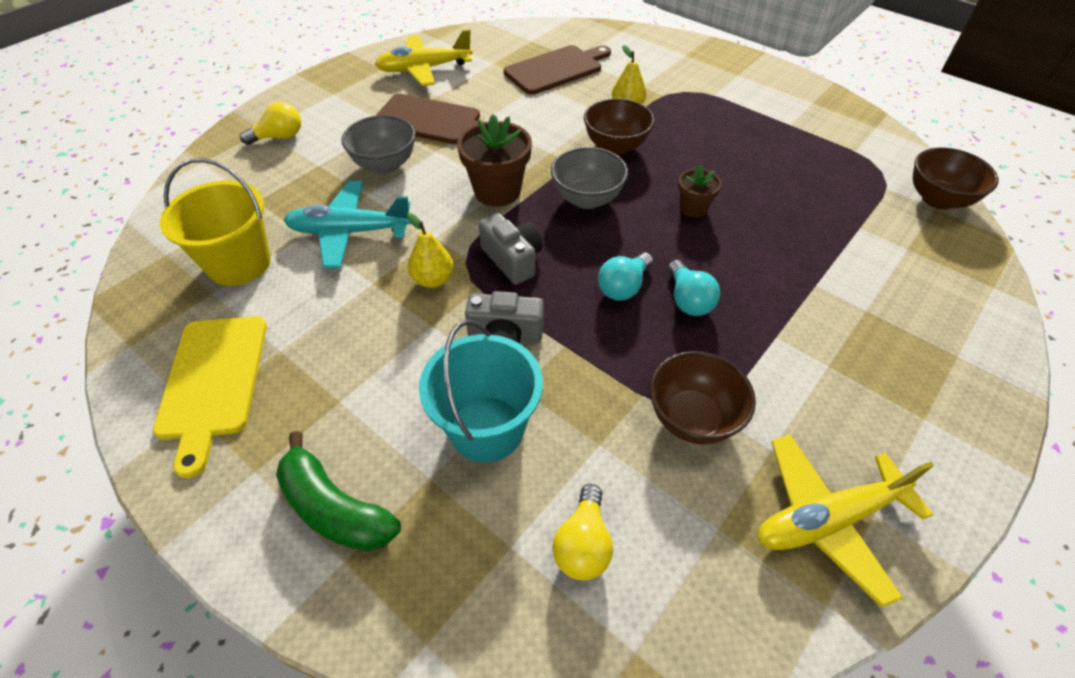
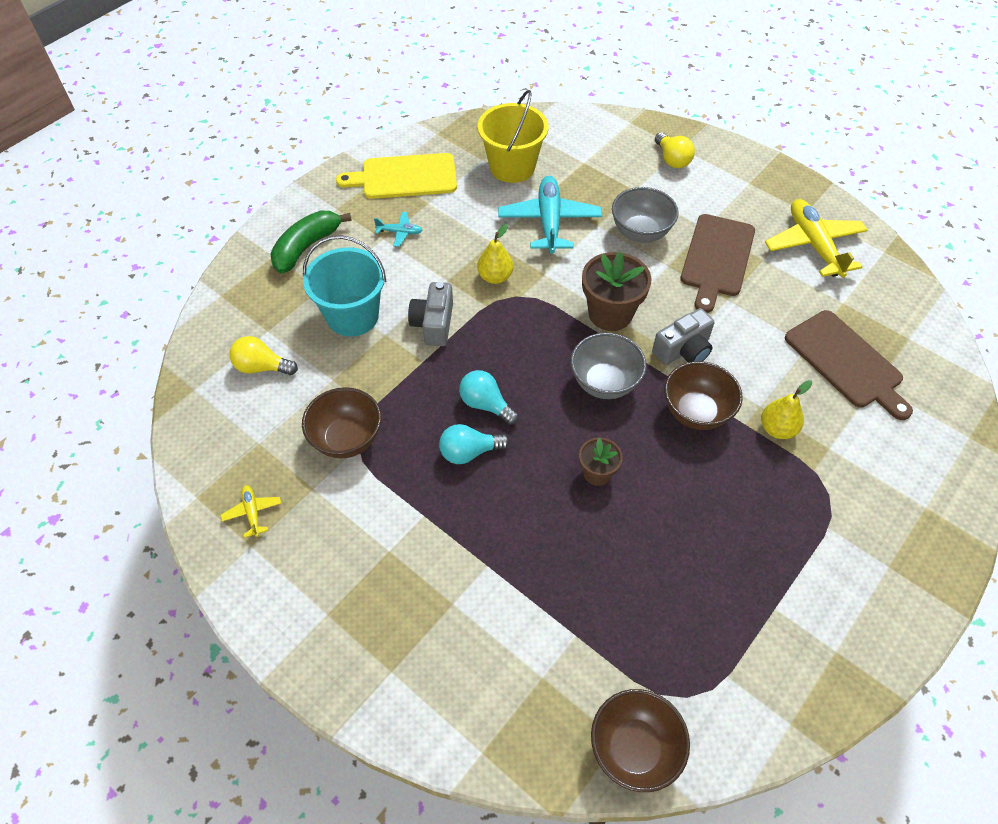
camera: 90 degrees right, 5 degrees up
(331, 381) = (400, 232): none -> turquoise plane
(512, 259) = (519, 327): grey camera -> grey camera (683, 350)
(827, 519) = (252, 512): yellow plane -> yellow plane, size x0.46

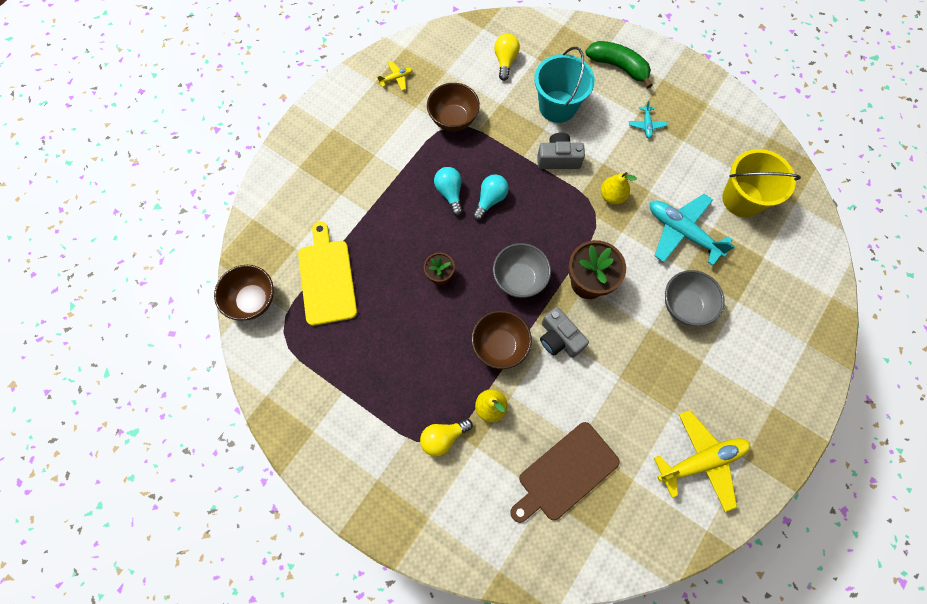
camera: 85 degrees right, 15 degrees up
(404, 177) = (709, 120): yellow cutting board -> yellow cutting board (326, 278)
(549, 221) = (682, 232): turquoise plane -> turquoise plane turned 135 degrees counterclockwise
(672, 159) = (788, 335): yellow light bulb -> yellow light bulb (443, 437)
(717, 259) = (666, 370): brown cutting board -> none

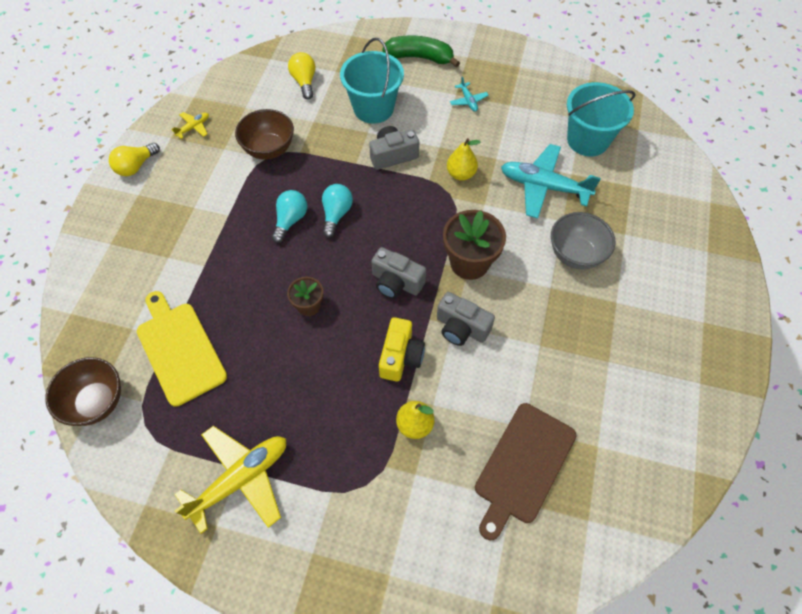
camera: 20 degrees left, 10 degrees down
(443, 437) = (373, 477): yellow light bulb -> yellow light bulb (136, 166)
(450, 193) = (290, 220): turquoise light bulb -> turquoise light bulb turned 60 degrees clockwise
(499, 346) = (400, 356): brown bowl -> yellow camera
(519, 279) = (396, 282): grey bowl -> grey camera
(701, 461) = (658, 401): yellow plane -> yellow plane (240, 479)
(742, 199) = (588, 140): yellow bucket -> turquoise bucket

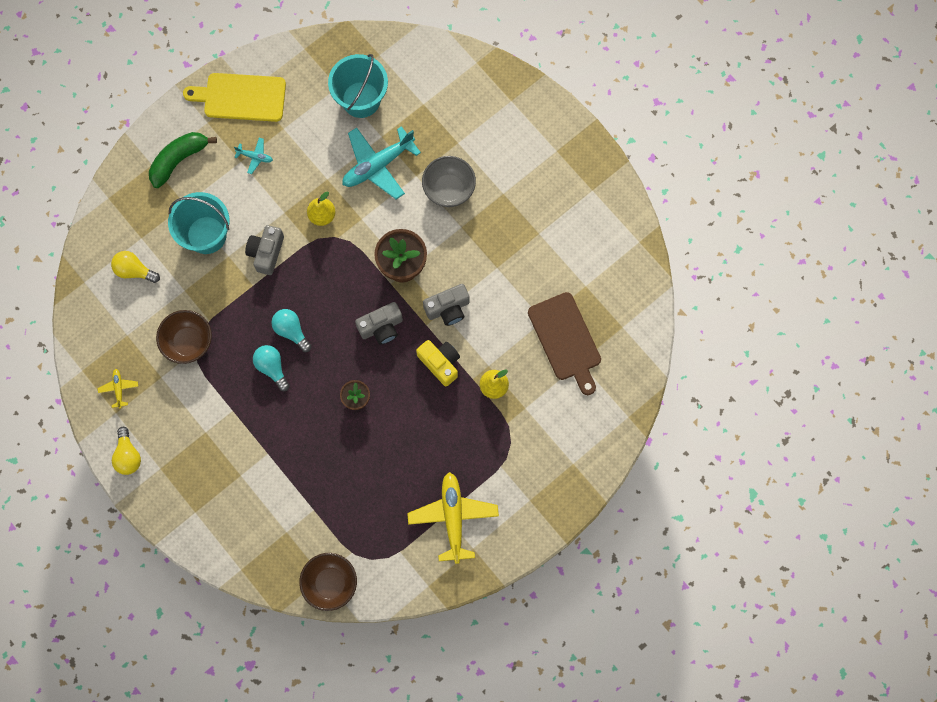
camera: 55 degrees left, 15 degrees up
(179, 349) = (328, 507): yellow cutting board -> yellow cutting board (241, 97)

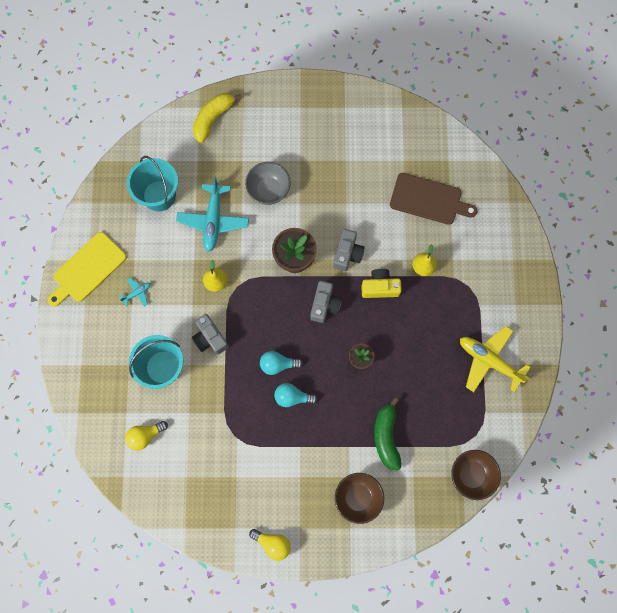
camera: 50 degrees left, 0 degrees up
(119, 388) = (220, 512): yellow plane -> none
(179, 160) = (94, 344): green banana -> green banana (386, 436)
(188, 342) = (228, 439): brown bowl -> brown bowl (358, 497)
(476, 84) = (213, 119): none -> yellow banana

